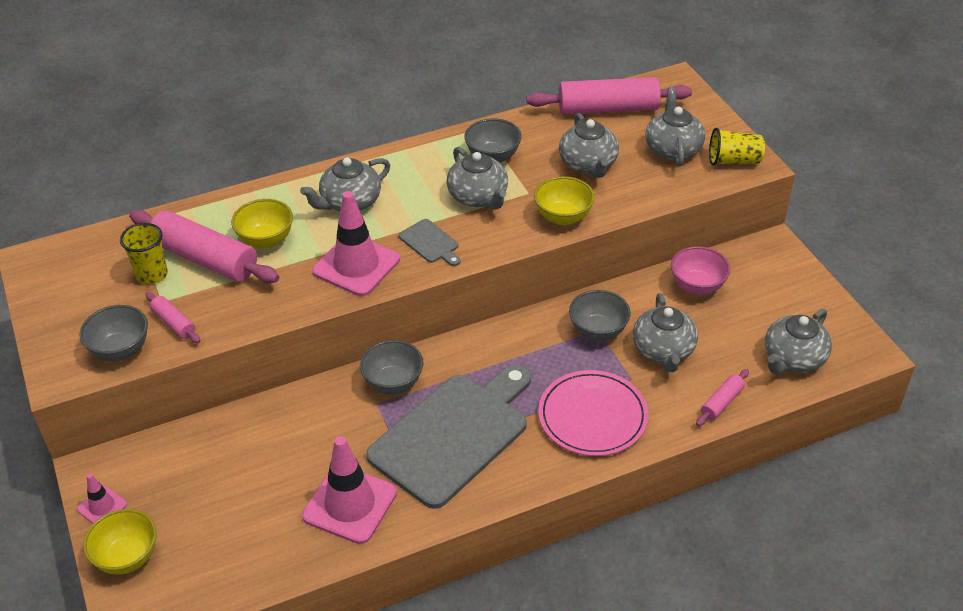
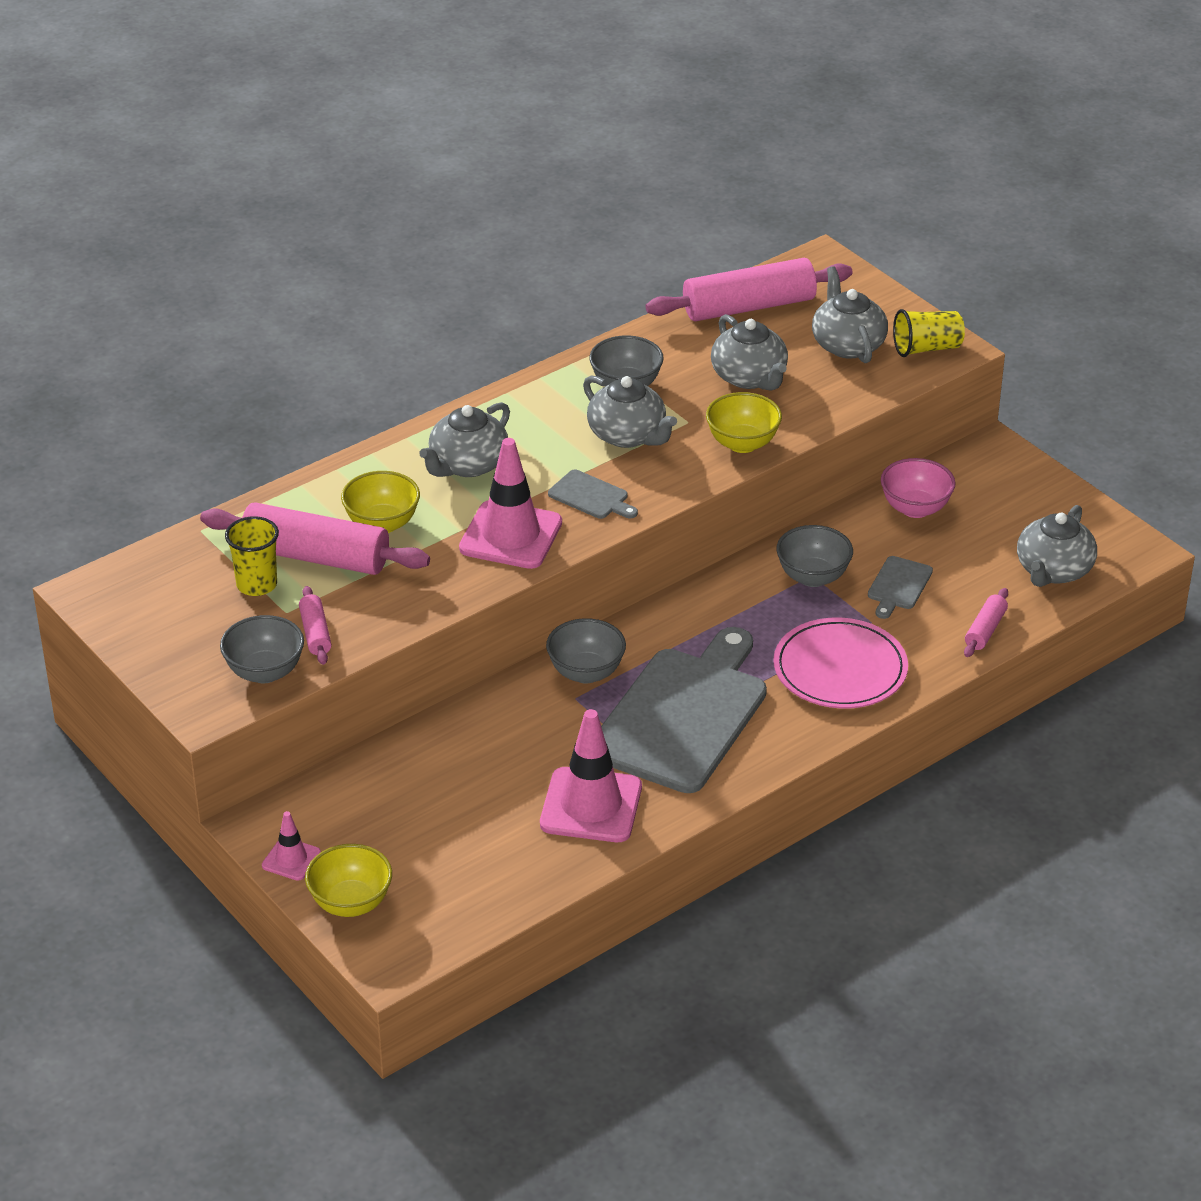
camera: 15 degrees left, 5 degrees down
(174, 323) = (315, 633): pink rolling pin -> pink rolling pin turned 45 degrees clockwise
(663, 350) = (898, 586): grey teapot -> grey cutting board

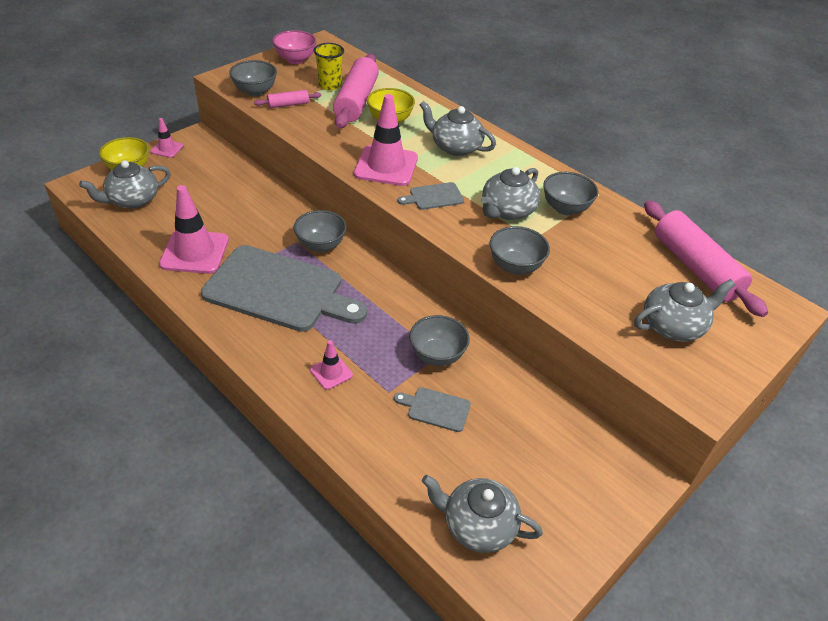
camera: 80 degrees right, 5 degrees up
(591, 496) = (434, 197): grey cutting board -> grey cutting board turned 45 degrees clockwise
(742, 443) = (515, 266): yellow bowl -> grey bowl
(749, 377) = (601, 269): grey teapot -> grey teapot (132, 200)
(840, 669) = (331, 372): pink plate -> pink traffic cone
(915, 508) = (539, 420): pink bowl -> pink bowl (295, 60)
(926, 348) = (694, 379): yellow cup -> none
(985, 630) = (387, 469): pink rolling pin -> none

